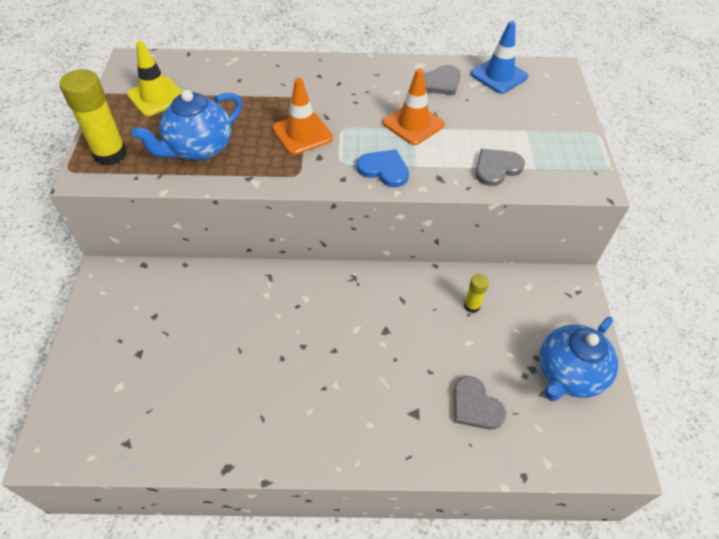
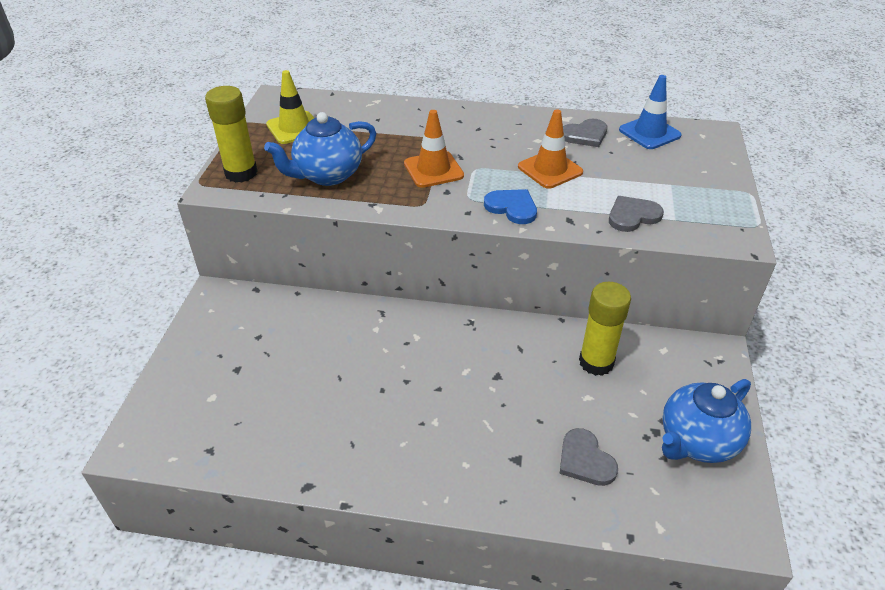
camera: 10 degrees right, 10 degrees down
(472, 306) = (596, 362): yellow glue stick -> yellow glue stick, size x1.93

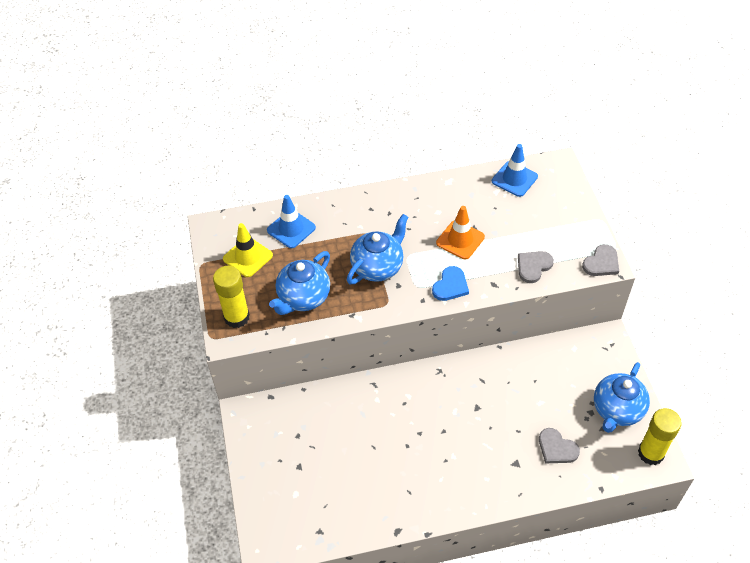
camera: 20 degrees left, 10 degrees up
(359, 117) = (291, 229): none -> blue traffic cone
(433, 170) = (378, 267): orange traffic cone -> blue teapot
(512, 207) = (450, 286): blue heart -> blue heart turned 105 degrees clockwise
(585, 135) = (470, 196): grey heart -> grey heart (601, 263)
(596, 362) = (535, 373): yellow glue stick -> yellow glue stick (651, 453)

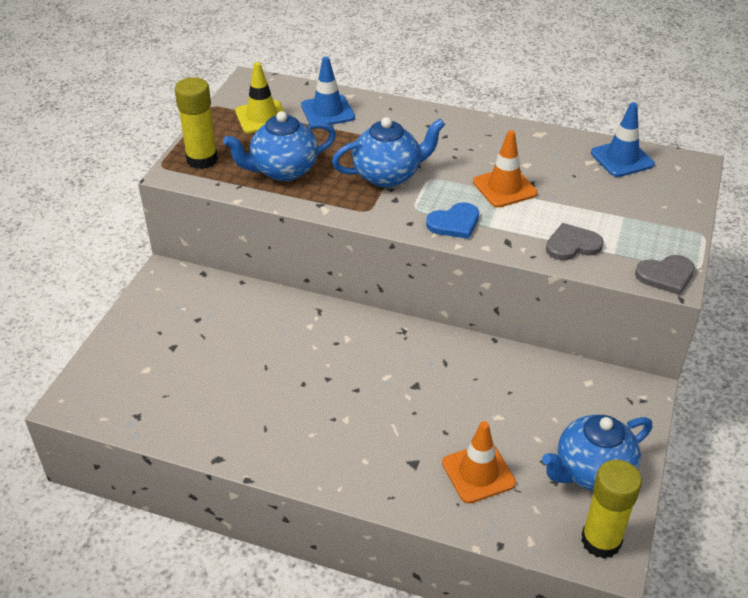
camera: 30 degrees right, 10 degrees down
(556, 448) = (478, 473): grey heart -> orange traffic cone

